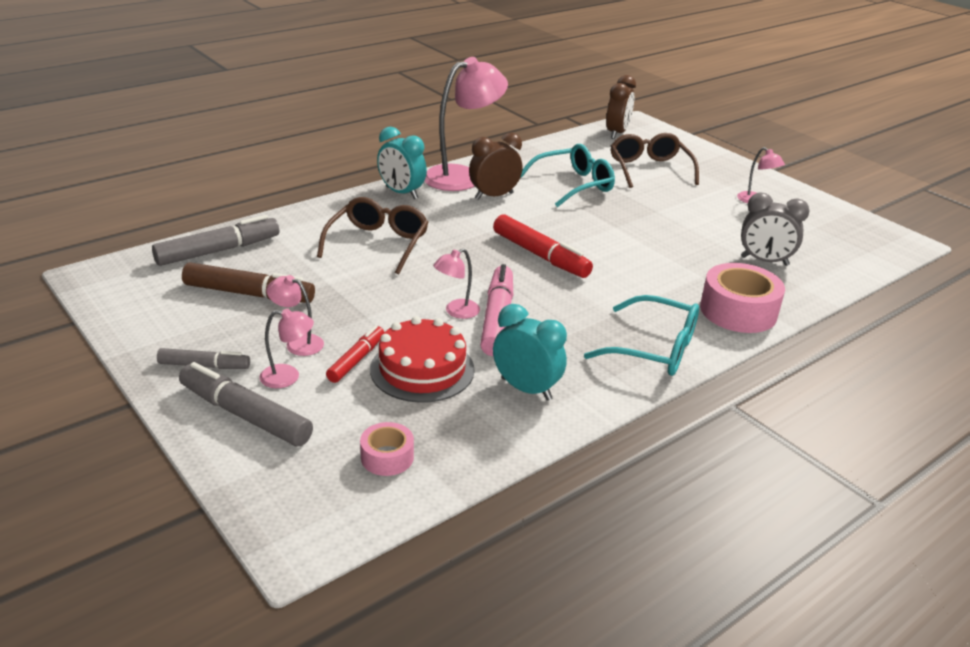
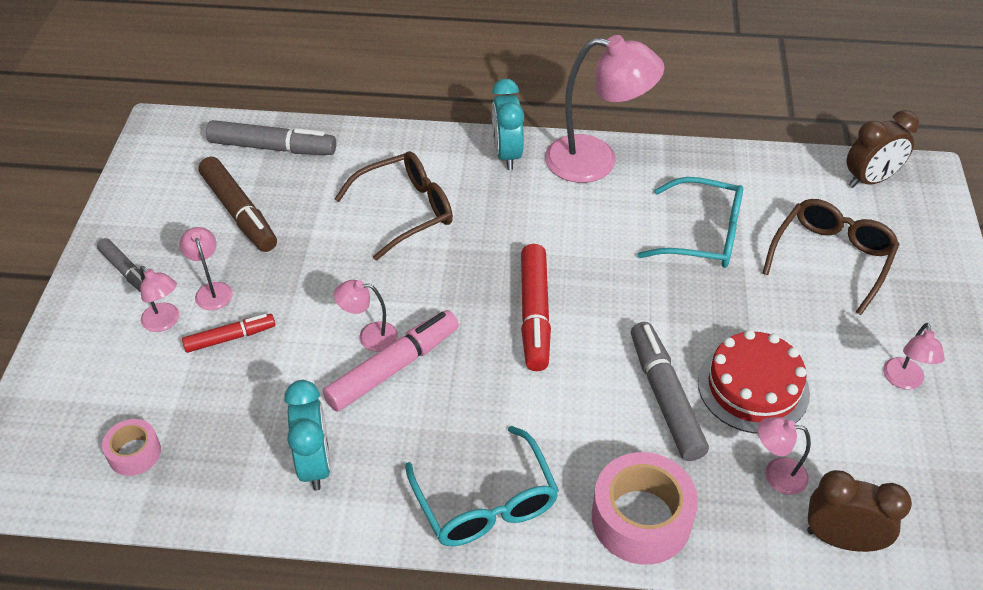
camera: 45 degrees right, 15 degrees up
(245, 415) = (97, 341): grey marker -> grey marker (665, 398)
(422, 369) = (264, 382): red cake -> red cake (753, 387)
(494, 196) = (593, 206): brown clock -> brown clock (841, 539)
(764, 261) = (776, 474): grey clock -> pink lamp

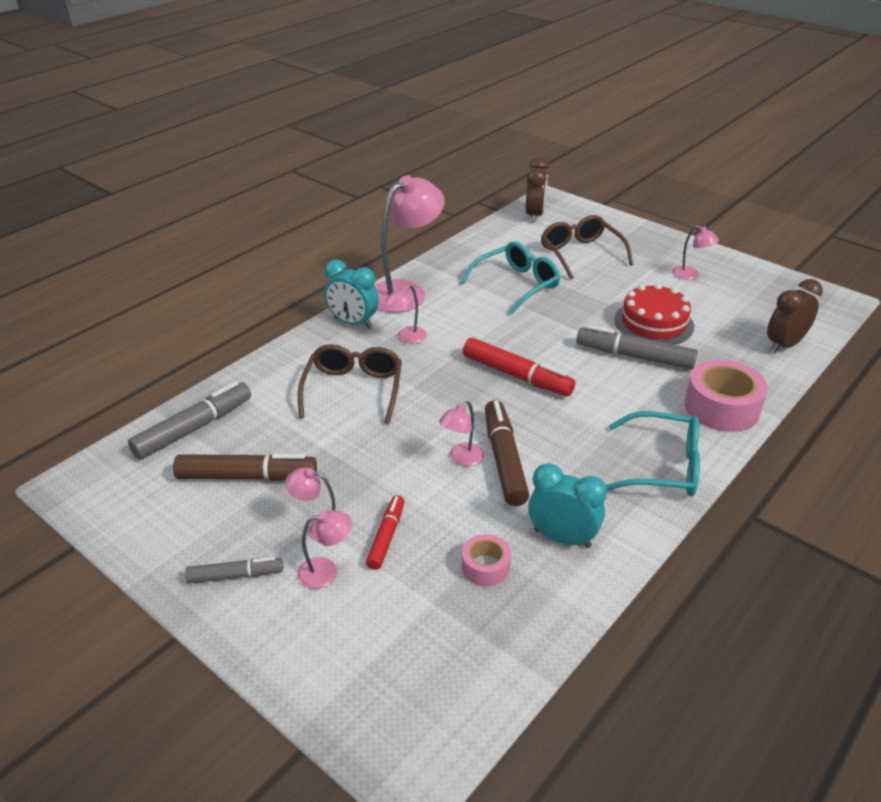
camera: 55 degrees left, 10 degrees down
(134, 453) = (461, 648): pink tape -> pink tape (485, 567)
(393, 368) = (504, 460): pink marker -> brown marker
(776, 474) = (724, 345): pink lamp -> pink lamp (407, 338)

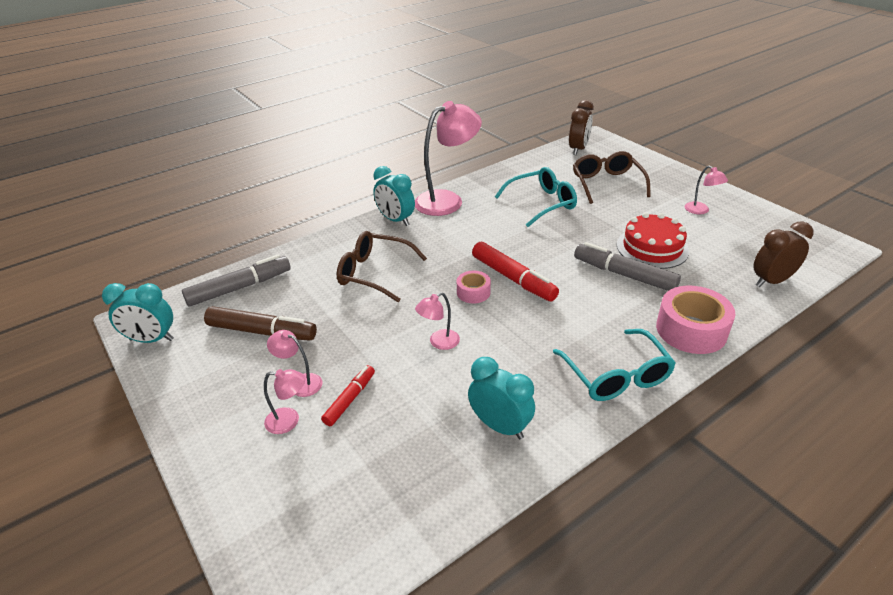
camera: 15 degrees right, 0 degrees up
(109, 506) = (151, 339): none -> turquoise clock
(235, 575) = (218, 411): grey marker -> none
(353, 389) = (374, 273): brown glasses -> brown glasses turned 90 degrees counterclockwise
(407, 338) = (434, 237): pink lamp -> none
(485, 567) = (422, 440): pink tape -> pink tape (473, 292)
(504, 460) = (475, 349): brown marker -> none
(663, 466) = (616, 376): turquoise glasses -> turquoise glasses turned 45 degrees clockwise

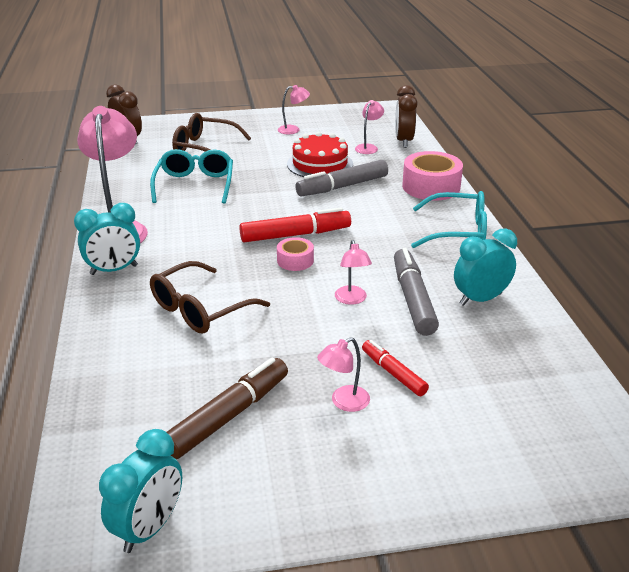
camera: 65 degrees left, 5 degrees down
(239, 288) = (114, 421): grey marker -> grey marker (413, 299)
(289, 421) = (398, 422): pink lamp -> pink lamp (368, 147)

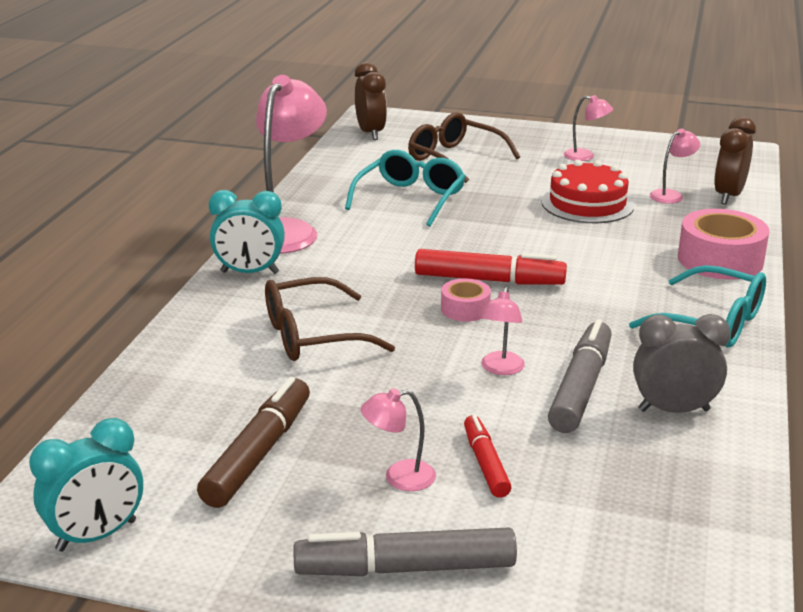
camera: 25 degrees right, 5 degrees down
(228, 416) = (258, 454): brown marker -> brown marker turned 45 degrees counterclockwise
(342, 187) = (596, 236): grey marker -> grey marker (406, 568)
(480, 299) = (673, 410): turquoise clock -> grey clock

